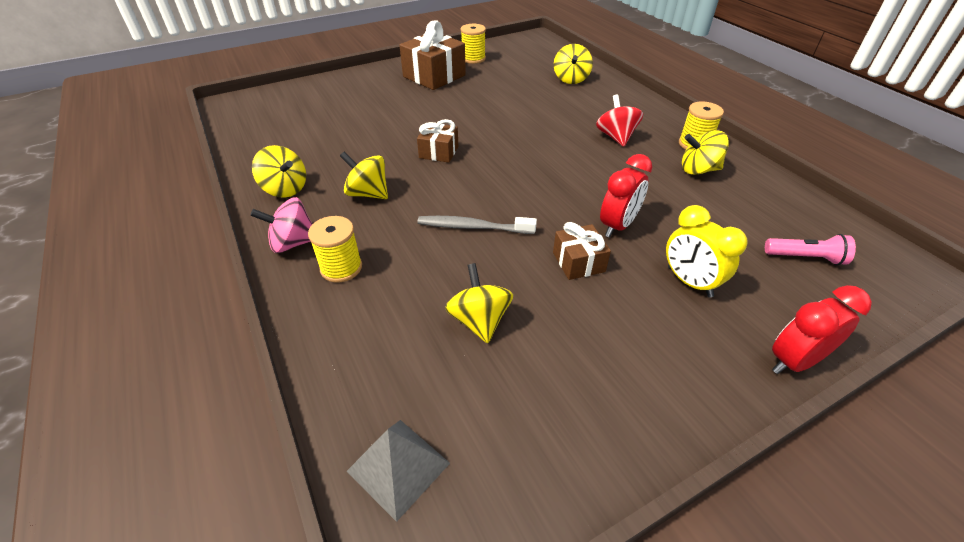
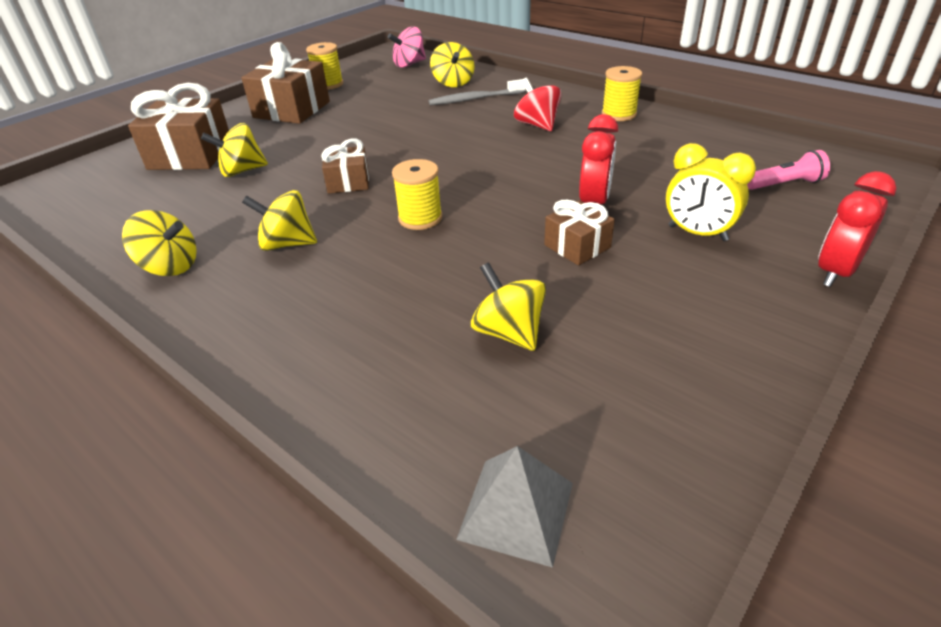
camera: 20 degrees left, 5 degrees down
(293, 243) = (220, 321): pink spinning top -> pink spinning top (409, 64)
(341, 268) = (304, 329): yellow spool -> yellow spool (420, 218)
(345, 99) = (191, 155): none -> brown gift
(473, 227) = (439, 245): grey toothbrush -> grey toothbrush (475, 99)
(698, 170) = (638, 135): yellow spinning top -> yellow spinning top (242, 171)

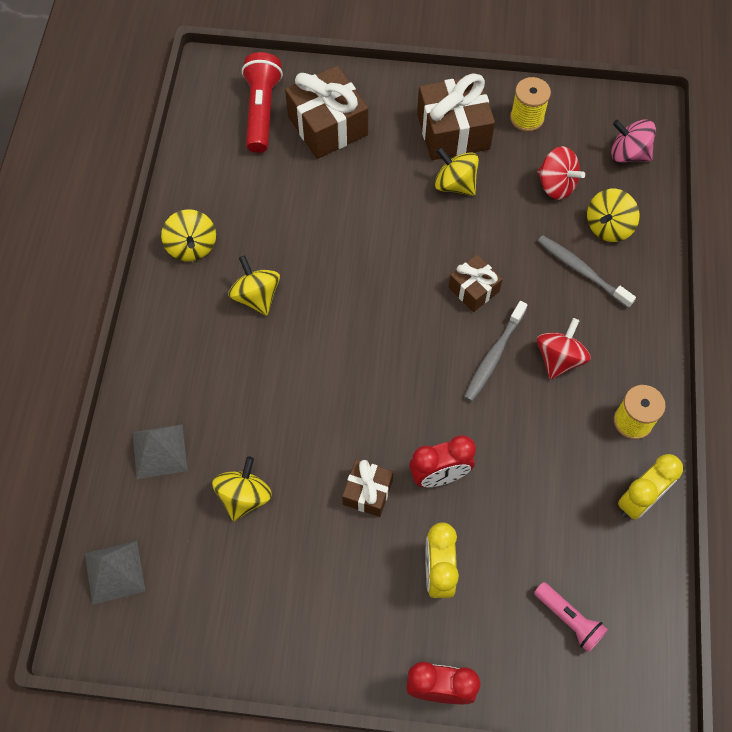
camera: 55 degrees right, 25 degrees up
(116, 180) = (262, 111): none -> red flashlight
(242, 171) = (328, 184): yellow spinning top -> yellow spinning top (455, 184)
(348, 182) = (359, 274): brown gift -> brown gift (473, 289)
(378, 385) = (159, 451): none -> grey pyramid
(395, 89) = (556, 185): none -> red spinning top
(420, 218) = (340, 361): yellow spool -> none
(504, 147) = (494, 356): none -> grey toothbrush
(689, 129) = (639, 500): none -> yellow clock

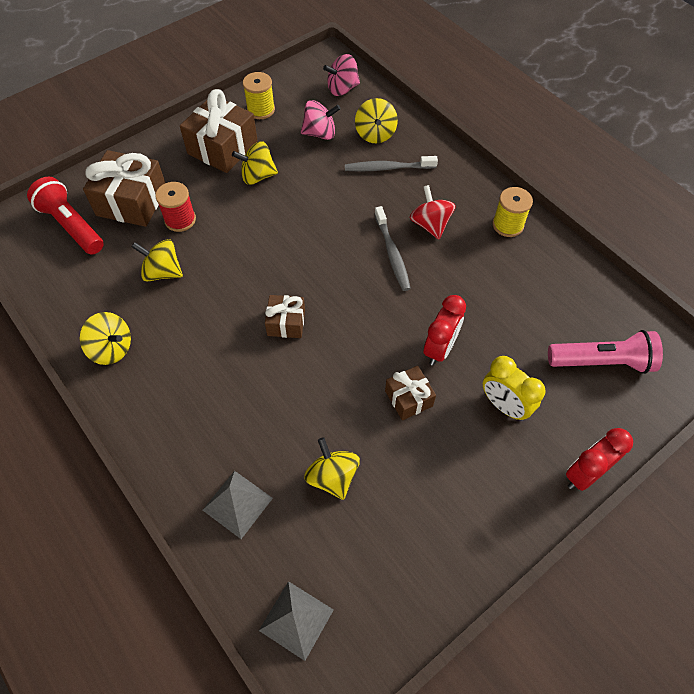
camera: 45 degrees left, 5 degrees down
(256, 296) = (197, 342): yellow spinning top -> yellow spinning top (162, 272)
(349, 174) = (180, 220): none -> red spool
(473, 289) = (337, 226): brown gift -> brown gift (286, 323)
(556, 185) = (320, 133): red spinning top -> pink spinning top
(569, 619) = (602, 362): pink flashlight -> pink flashlight, size x1.59
(639, 500) = (560, 264): yellow clock -> none

